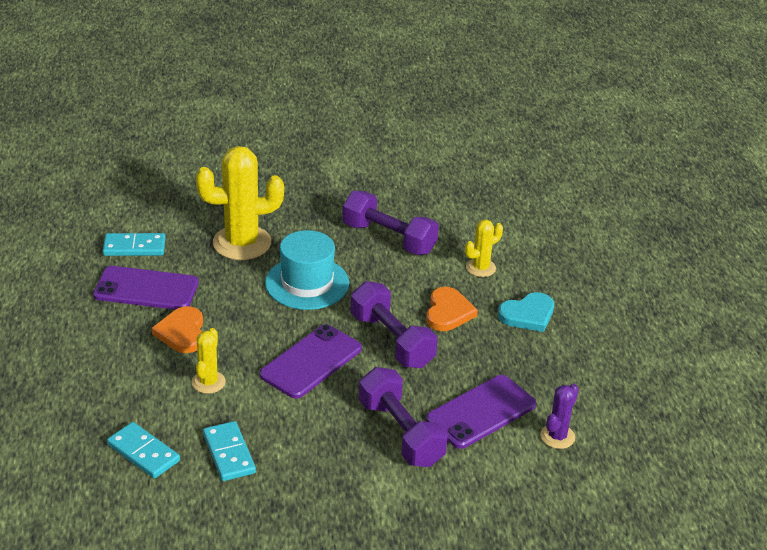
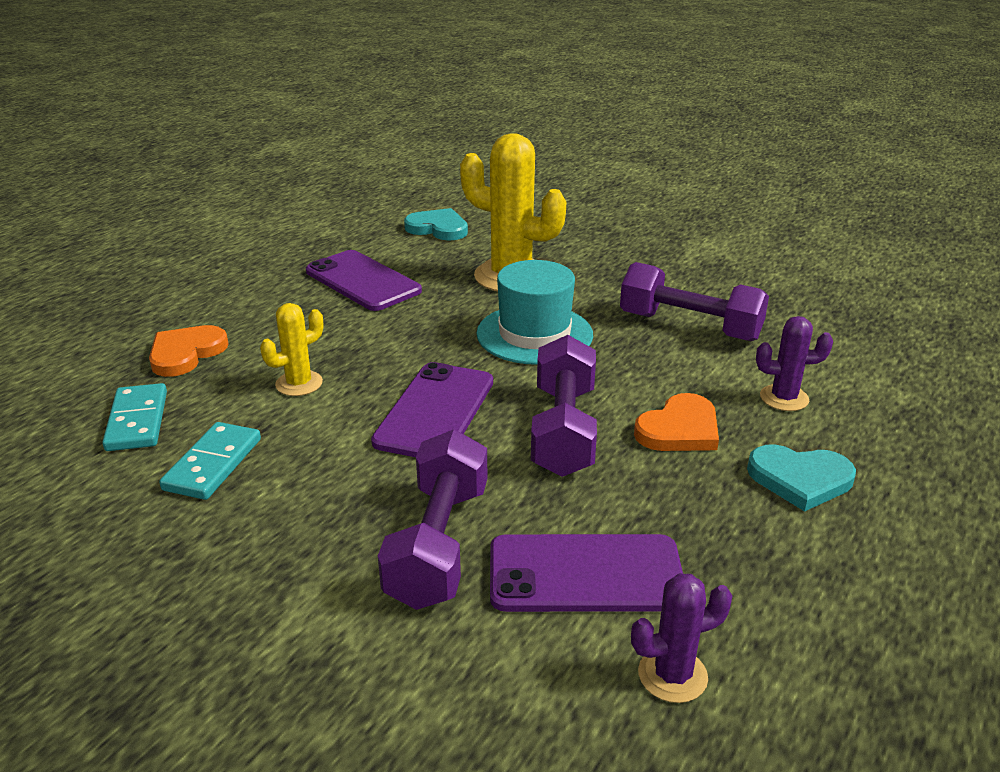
camera: 40 degrees right, 5 degrees down
(134, 247) = (401, 246): turquoise domino -> none
(140, 220) = (438, 228): none -> turquoise heart
(182, 332) = (341, 329): orange heart -> orange heart (186, 353)
(311, 362) = (435, 411): purple phone -> purple phone turned 60 degrees counterclockwise
(389, 238) = (689, 326): purple dumbbell -> purple dumbbell turned 45 degrees counterclockwise
(480, 268) = (784, 398): yellow cactus -> purple cactus

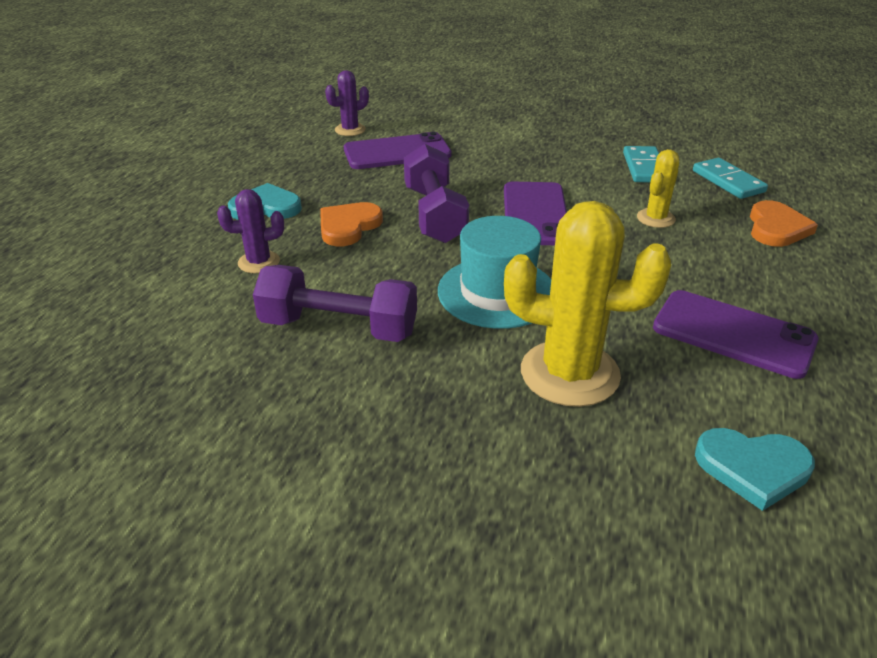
camera: 165 degrees right, 5 degrees up
(438, 544) = (480, 153): purple dumbbell -> none

